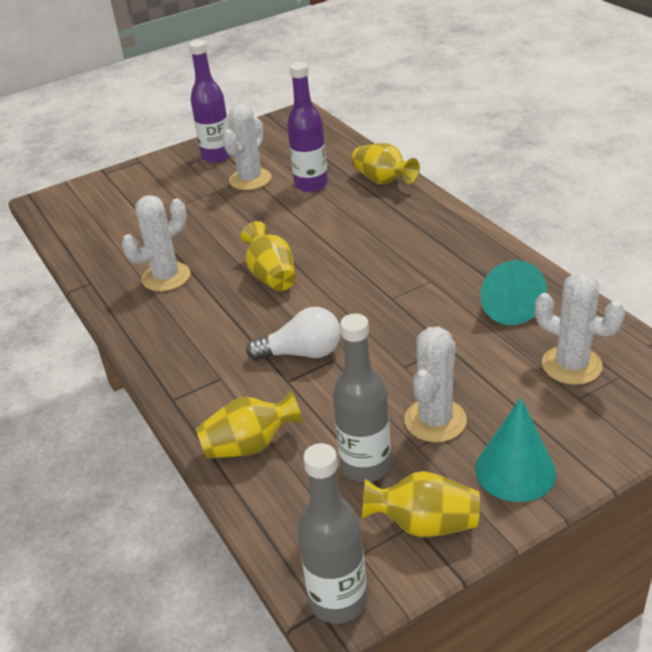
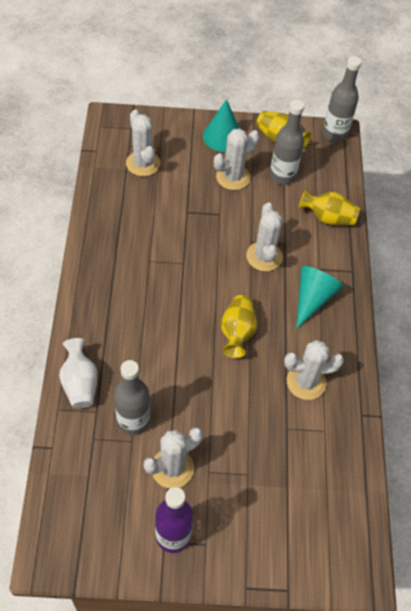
camera: 155 degrees left, 20 degrees up
(302, 353) = (264, 256): white light bulb -> white cactus
(311, 184) = (133, 421): purple bottle -> grey bottle
(383, 181) = (80, 383): yellow vase -> white vase
(507, 305) = (129, 216): turquoise cone -> turquoise cone (312, 298)

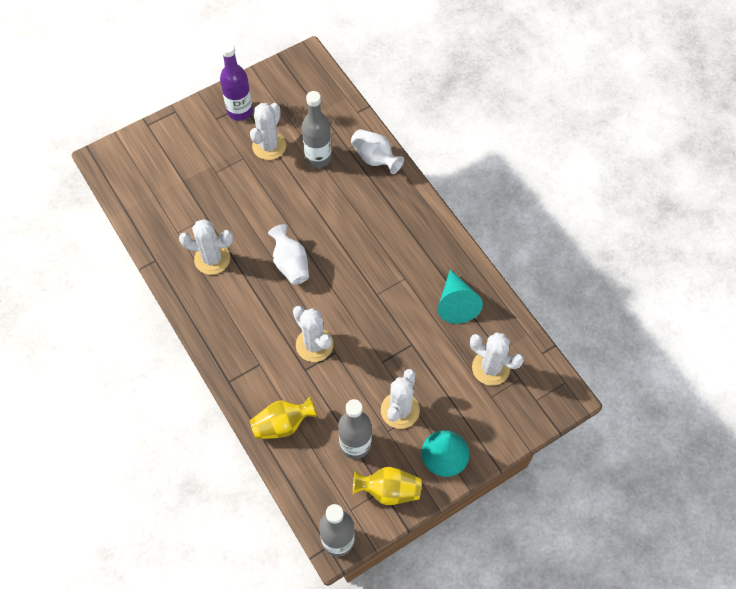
camera: 150 degrees right, 5 degrees up
(237, 332) = (290, 264): yellow vase -> white vase
(306, 382) = (212, 259): white cactus -> white cactus turned 45 degrees clockwise
(312, 298) = (248, 332): turquoise cone -> turquoise cone (456, 303)

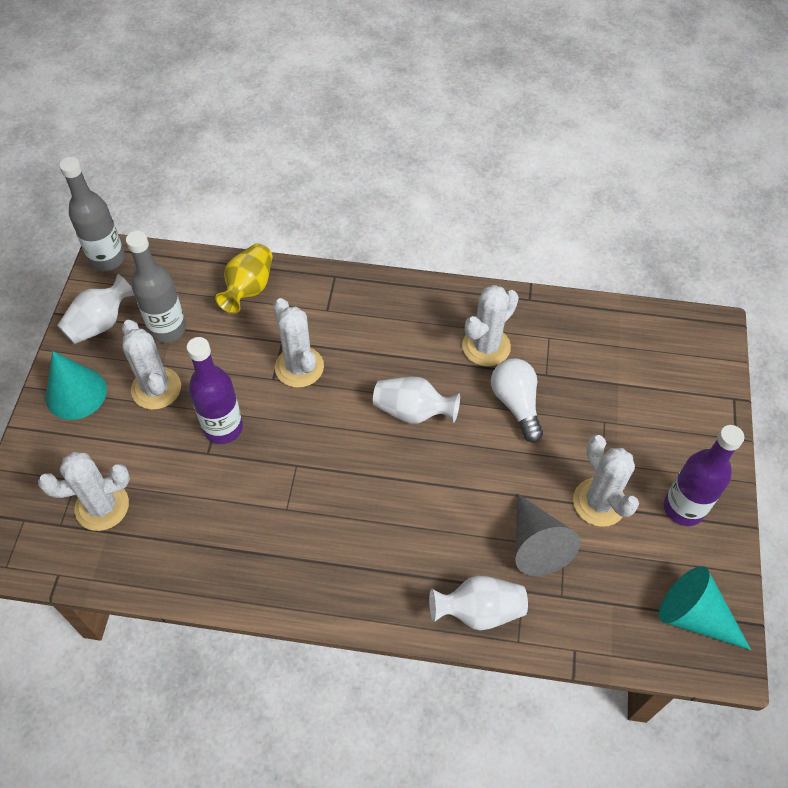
camera: 130 degrees right, 5 degrees down
(240, 218) = (516, 404): none -> white light bulb
(314, 345) = (299, 367): white cactus -> white cactus turned 60 degrees clockwise
(318, 158) = (536, 544): grey bottle -> grey cone
(388, 490) = (100, 323): yellow vase -> white vase
(389, 350) = (223, 428): none -> purple bottle
(456, 303) = (204, 536): turquoise cone -> turquoise cone (694, 616)

